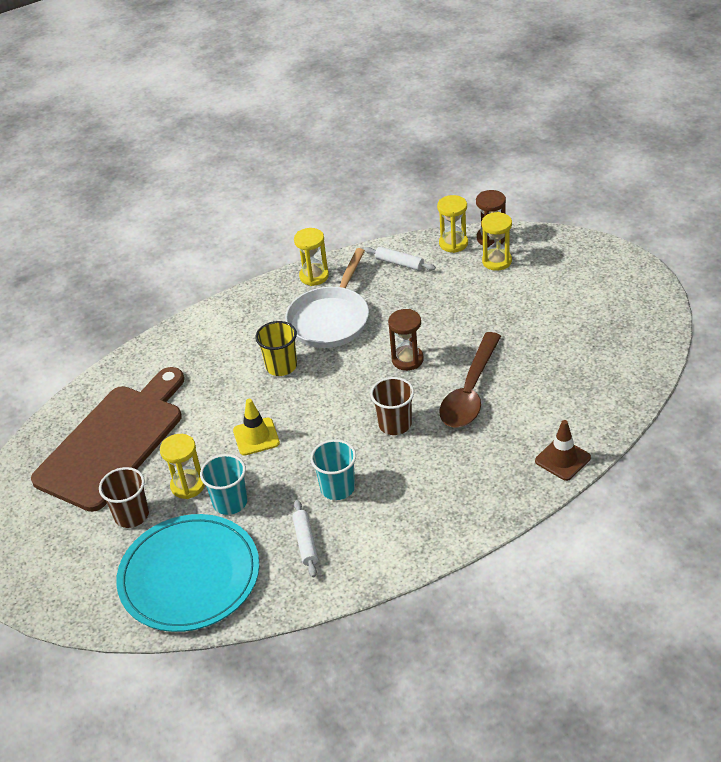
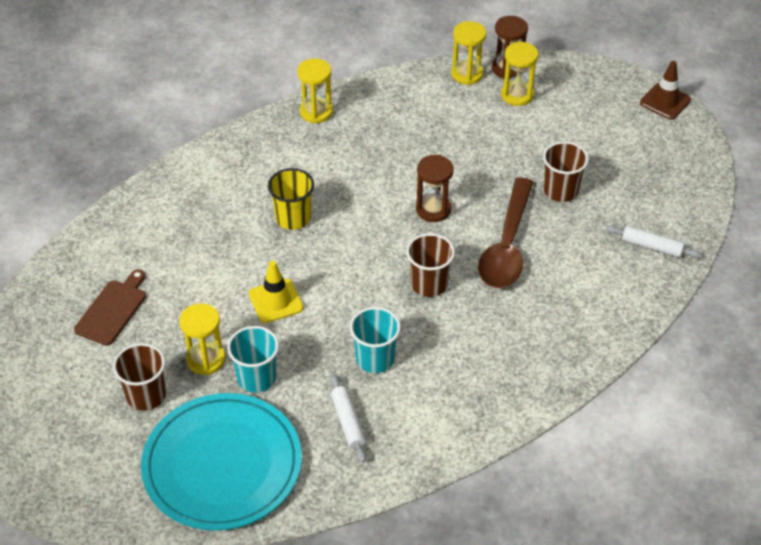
camera: 10 degrees left, 5 degrees up
(113, 442) = (112, 310): brown cutting board -> brown cutting board, size x0.44
(331, 319) = (341, 162): white pan -> none
(399, 263) = (410, 97): white rolling pin -> white rolling pin (652, 246)
(526, 344) = (560, 191): none -> brown cup
(562, 459) = (616, 321): brown traffic cone -> brown traffic cone (665, 101)

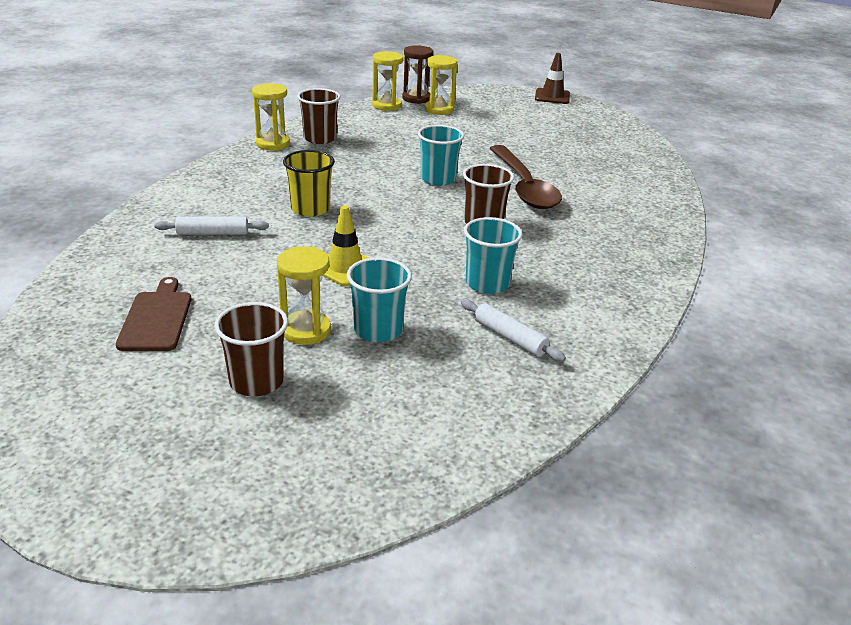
camera: 30 degrees left, 15 degrees down
(222, 465) = (406, 417): turquoise plate -> none
(433, 209) = (438, 179): brown hourglass -> turquoise cup
(560, 191) = (531, 150): brown cup -> brown cup (320, 138)
(652, 246) = (635, 165): white rolling pin -> white rolling pin (213, 233)

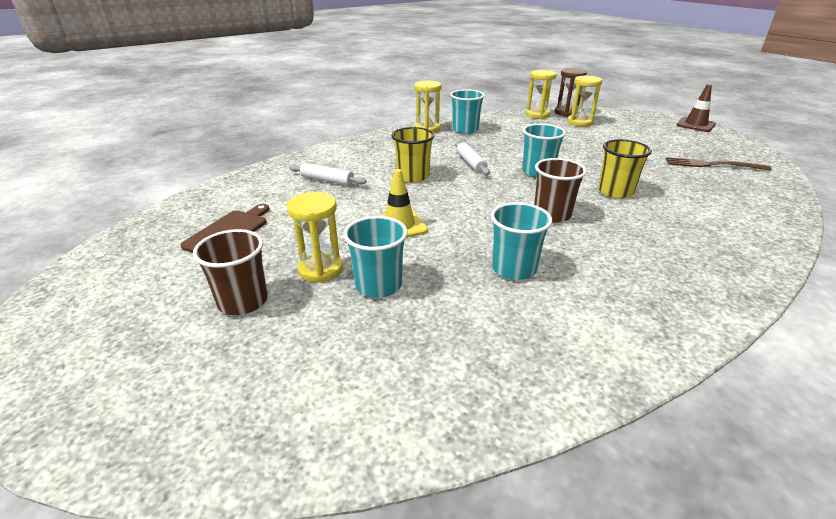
camera: 30 degrees right, 0 degrees up
(320, 138) = (465, 130): brown cup -> turquoise cup
(510, 337) = (496, 328): white rolling pin -> white rolling pin (471, 163)
(524, 187) = (615, 191): brown spoon -> yellow cup
(590, 142) = (712, 165): none -> brown fork

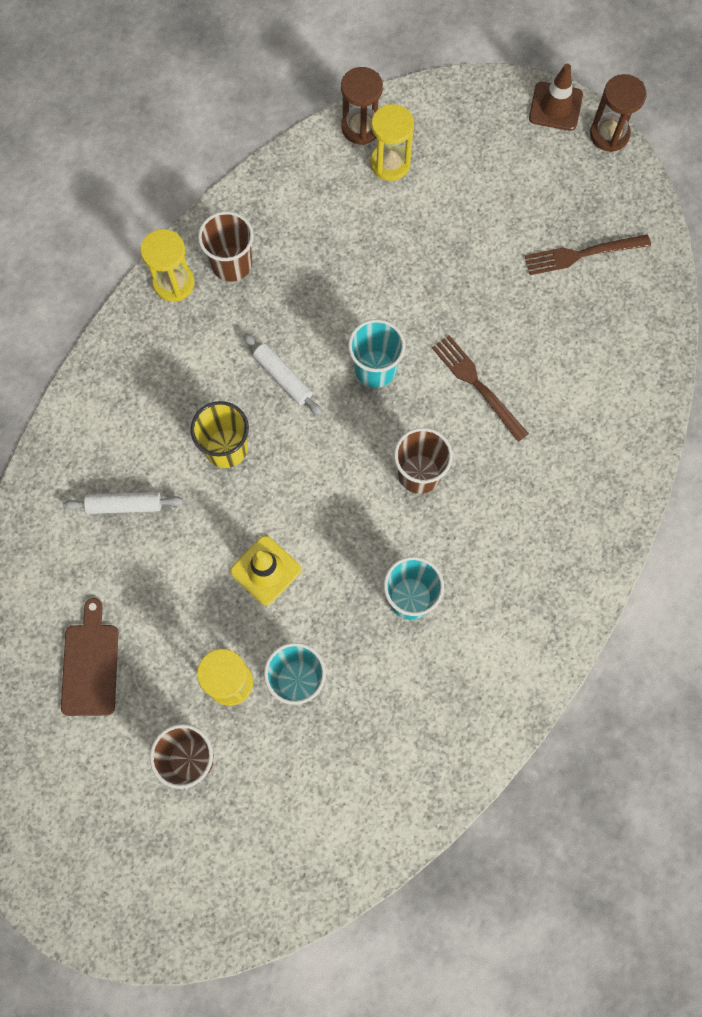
camera: 25 degrees left, 40 degrees up
(465, 130) = (231, 264): turquoise cup -> brown cup
(537, 115) = (319, 155): yellow hourglass -> none
(615, 191) = (477, 385): yellow cup -> brown fork
(734, 136) = (609, 134): none -> brown hourglass

